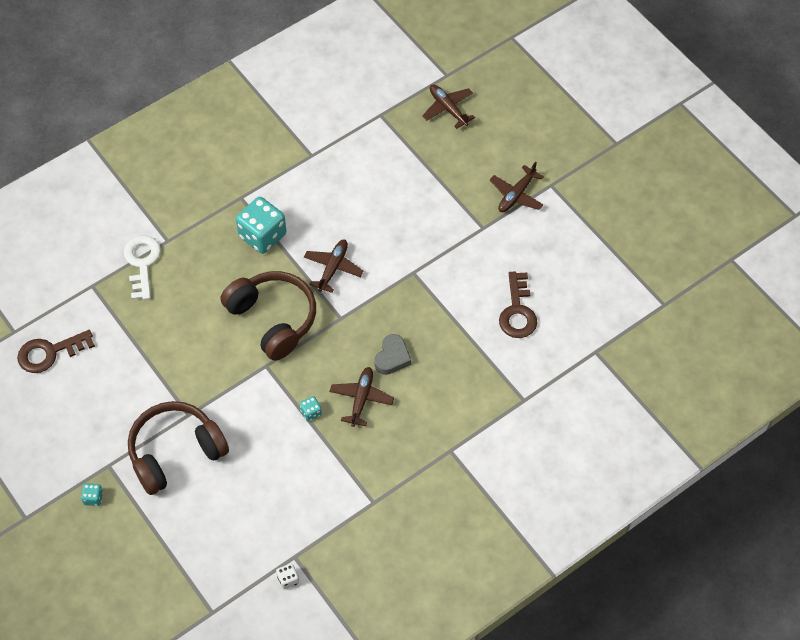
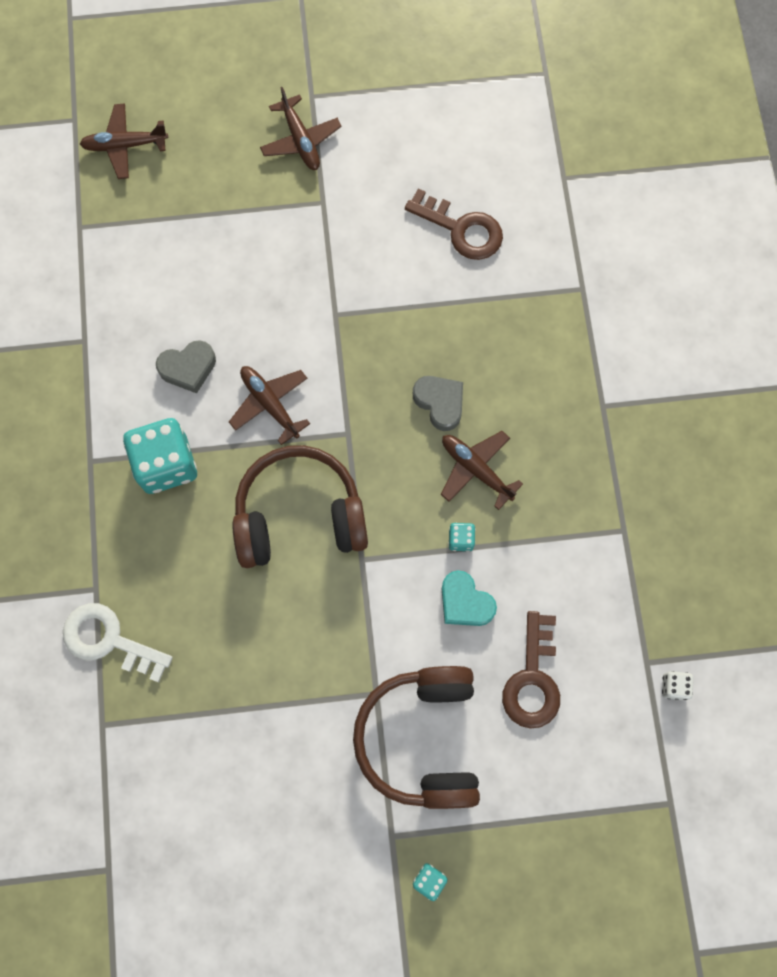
camera: 60 degrees left, 15 degrees up
(50, 353) = (173, 834): brown key -> brown key (532, 679)
(272, 434) = (465, 602): none -> turquoise heart
(328, 215) = (188, 368): none -> grey heart

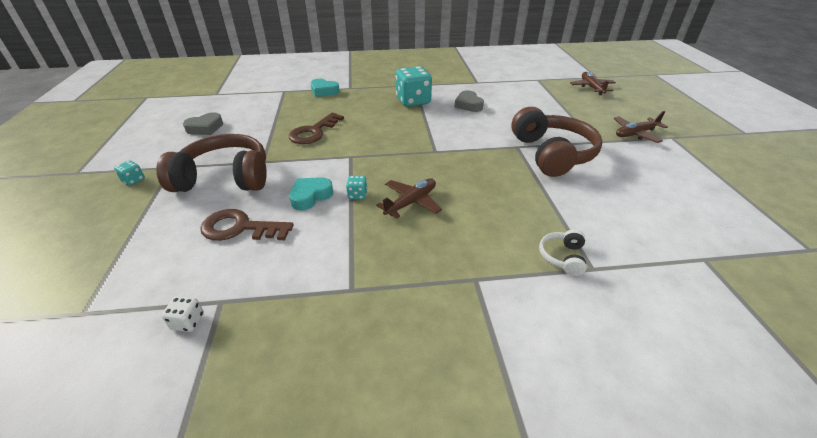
camera: 90 degrees right, 35 degrees down
(109, 640) = (324, 91): white key -> turquoise heart
(270, 404) = (451, 127): brown plane -> none
(299, 516) = (381, 136): brown headphones -> brown headphones (551, 154)
(440, 403) = (462, 186): grey heart -> grey heart (205, 128)
(461, 229) = (611, 197): brown key -> brown key (314, 132)
(567, 313) = (562, 257): none -> white headphones

